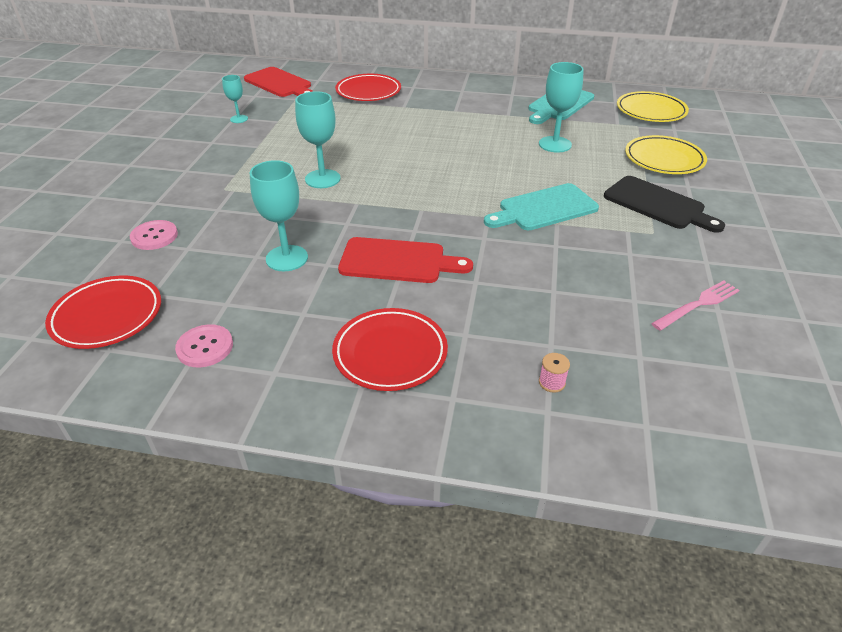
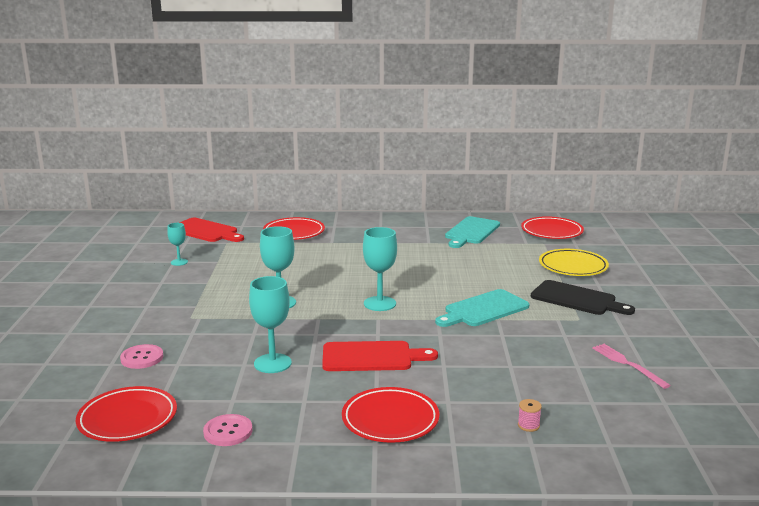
camera: 10 degrees left, 20 degrees down
(555, 144) = (477, 262): turquoise goblet -> turquoise goblet (379, 304)
(650, 111) = (551, 232): yellow plate -> red plate
(698, 304) = (627, 364): pink fork -> pink fork turned 75 degrees counterclockwise

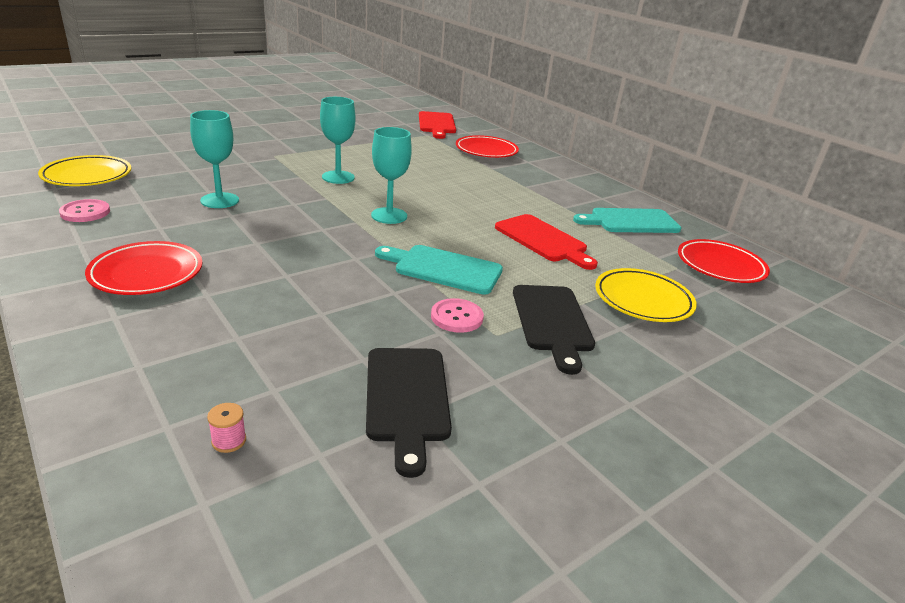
camera: 50 degrees right, 10 degrees up
(127, 419) = (87, 176): red plate -> yellow plate
(142, 358) = (189, 157): pink button -> pink button (457, 317)
(179, 262) = (367, 130): turquoise goblet -> none
(372, 357) = (271, 237): red cutting board -> red cutting board (543, 240)
(528, 425) = (182, 355): pink spool -> pink spool (229, 441)
(627, 364) = (407, 398): pink fork -> black cutting board

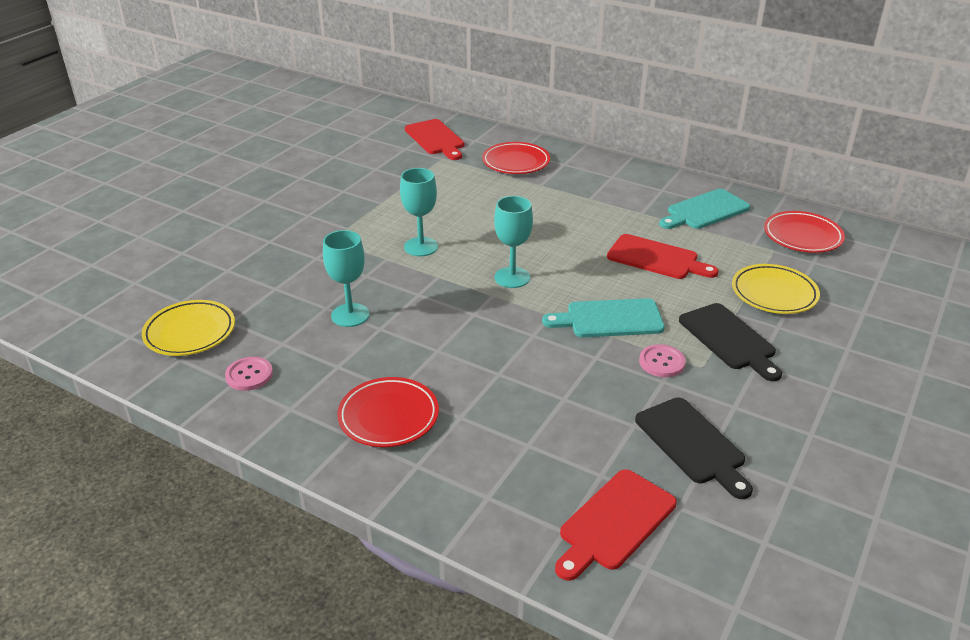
camera: 20 degrees left, 5 degrees up
(229, 441) = (614, 523): pink spool -> red cutting board

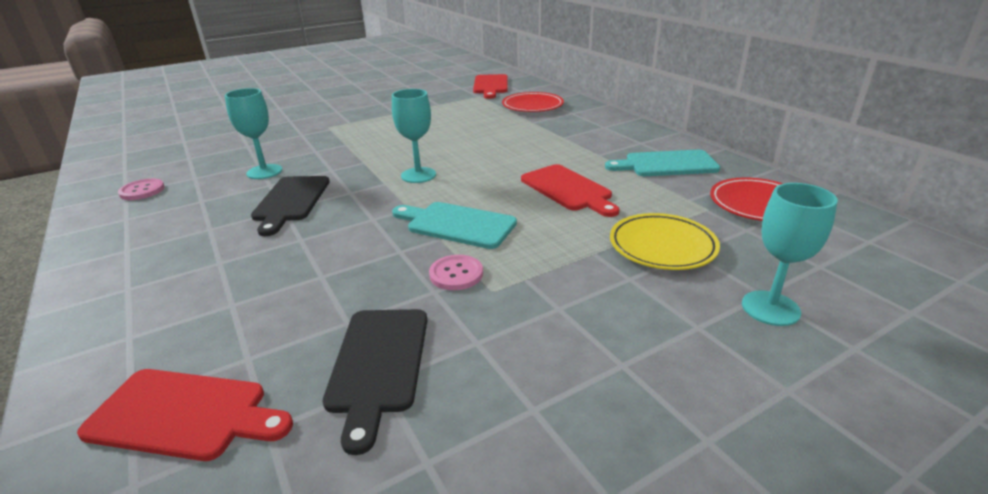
camera: 30 degrees right, 5 degrees down
(190, 332) = (157, 158): yellow plate -> none
(388, 416) = (173, 245): red plate -> none
(421, 247) = (381, 142): turquoise goblet -> turquoise goblet (770, 308)
(614, 523) = (184, 414): red cutting board -> red cutting board turned 150 degrees counterclockwise
(729, 339) = (556, 274): black cutting board -> black cutting board (291, 201)

